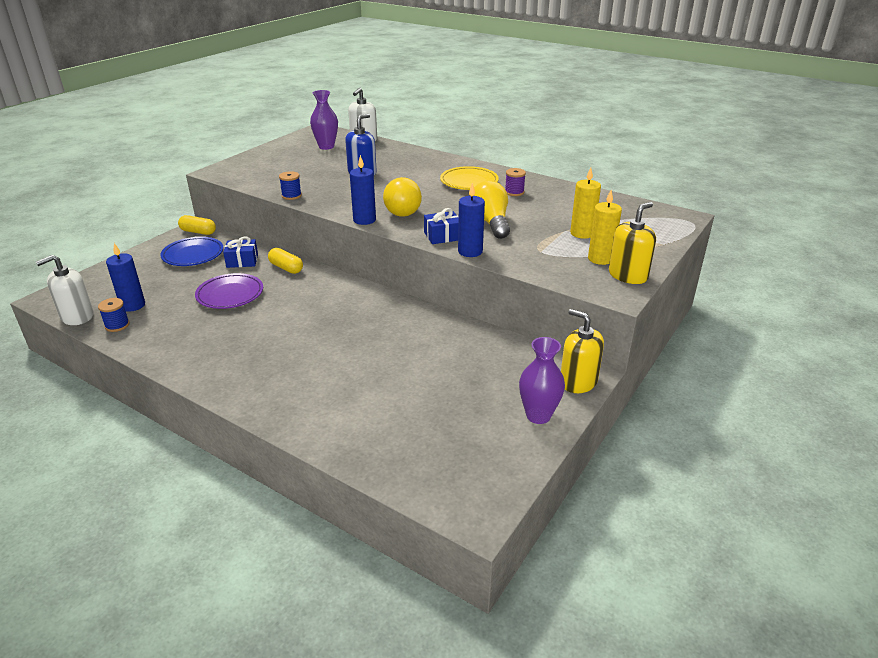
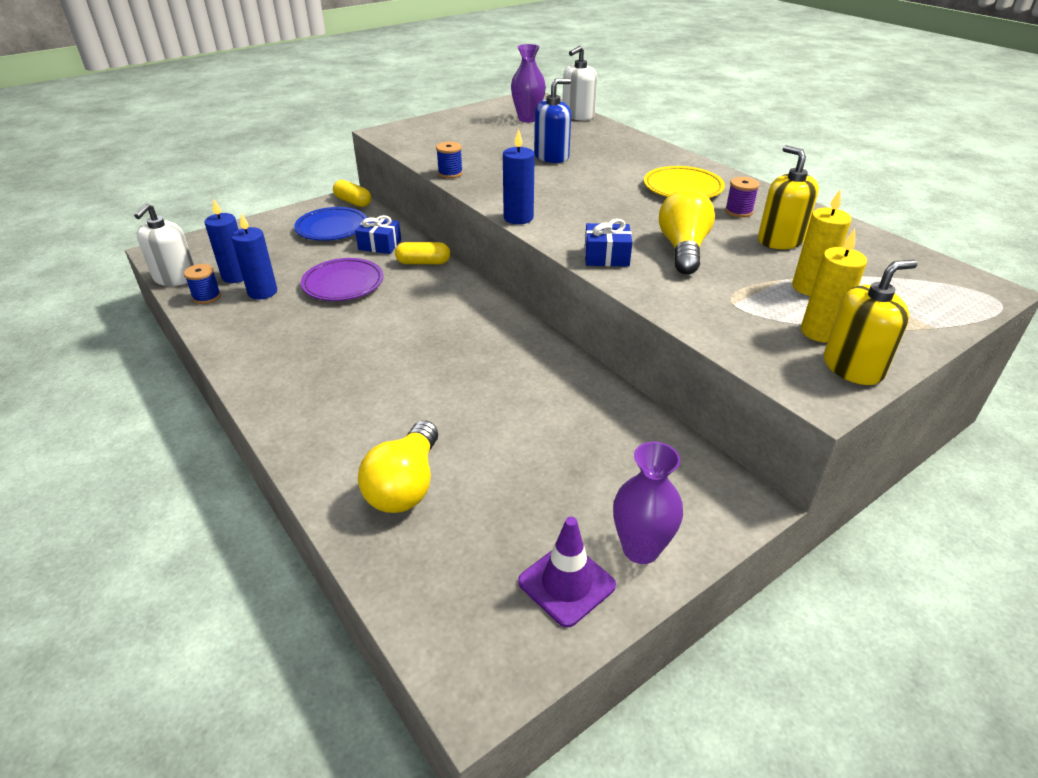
camera: 20 degrees right, 5 degrees up
(77, 316) = (175, 278): white soap dispenser -> white soap dispenser turned 60 degrees counterclockwise
(286, 268) = (423, 262): yellow capsule -> yellow capsule turned 60 degrees counterclockwise
(402, 209) = (573, 211): yellow light bulb -> yellow light bulb (405, 485)
(470, 251) = (632, 285): blue candle -> blue candle (262, 292)
(503, 446) = (566, 583): none -> purple traffic cone
(578, 381) = (725, 510): yellow soap dispenser -> yellow soap dispenser (780, 240)

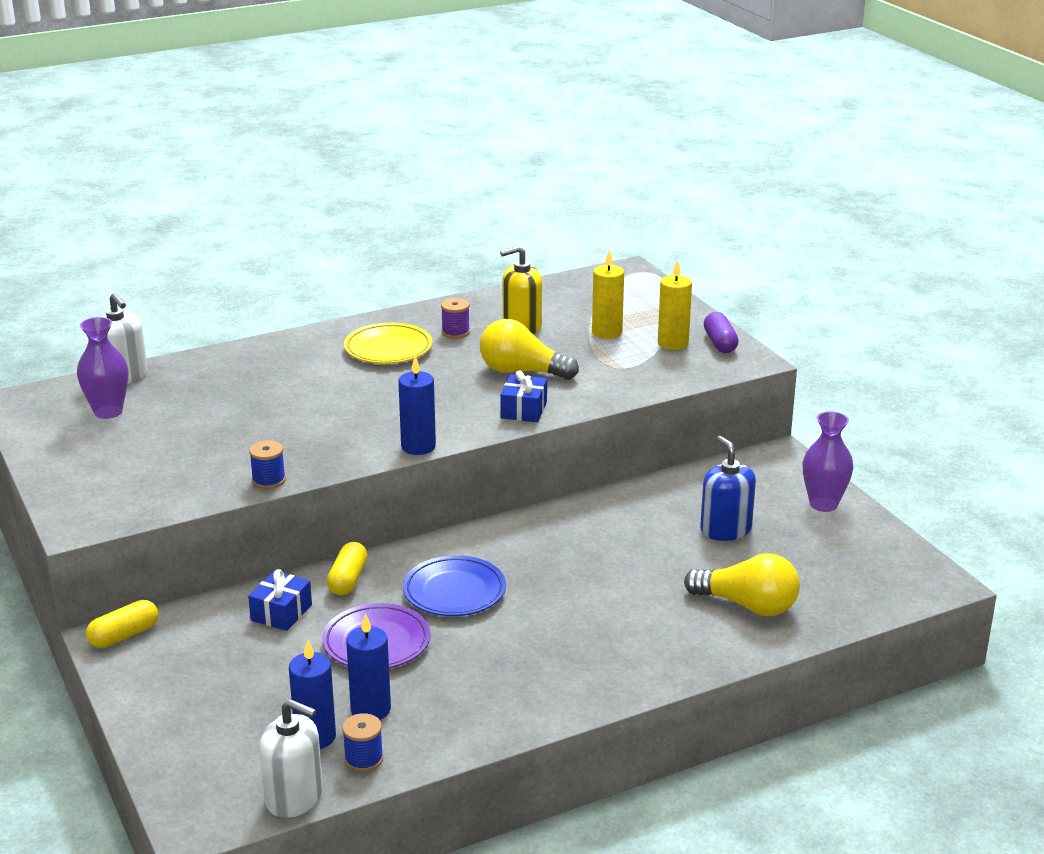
camera: 80 degrees left, 10 degrees down
(332, 228) = (206, 654): blue plate -> blue plate (454, 592)
(551, 156) = (255, 409): blue soap dispenser -> blue soap dispenser (725, 529)
(566, 583) = (855, 538): purple traffic cone -> none
(852, 367) = (720, 343): yellow soap dispenser -> purple capsule

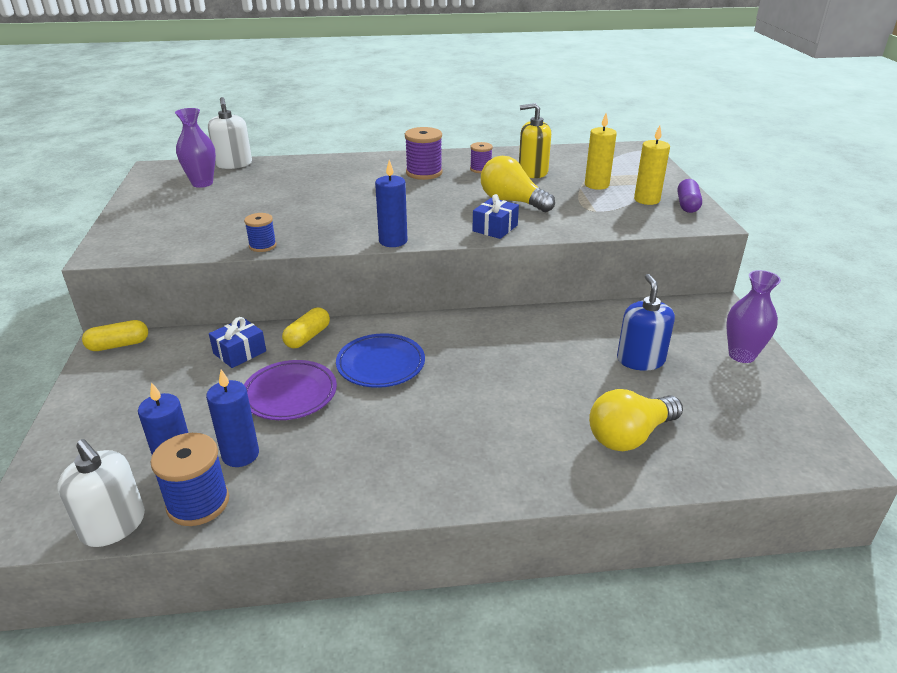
camera: 20 degrees right, 5 degrees up
(364, 759) = (198, 503): blue spool -> blue spool, size x1.65
(388, 349) = (424, 173): yellow plate -> purple spool
(747, 605) = (630, 436): yellow light bulb -> yellow light bulb turned 105 degrees clockwise

